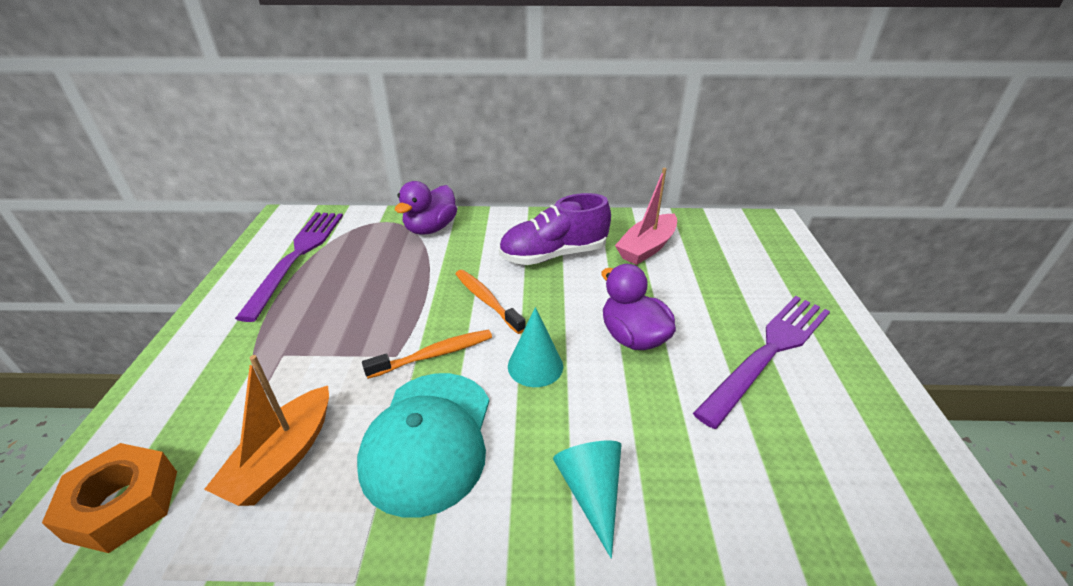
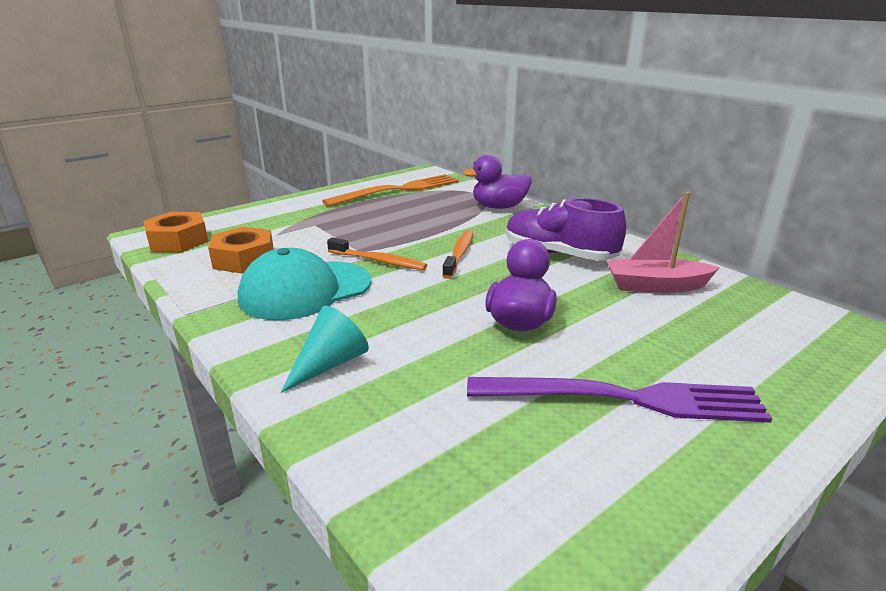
camera: 50 degrees right, 10 degrees down
(283, 458) = (244, 259): orange boat -> orange nut
(297, 257) = (398, 190): purple fork -> orange fork
(535, 366) = (421, 297): turquoise cone -> none

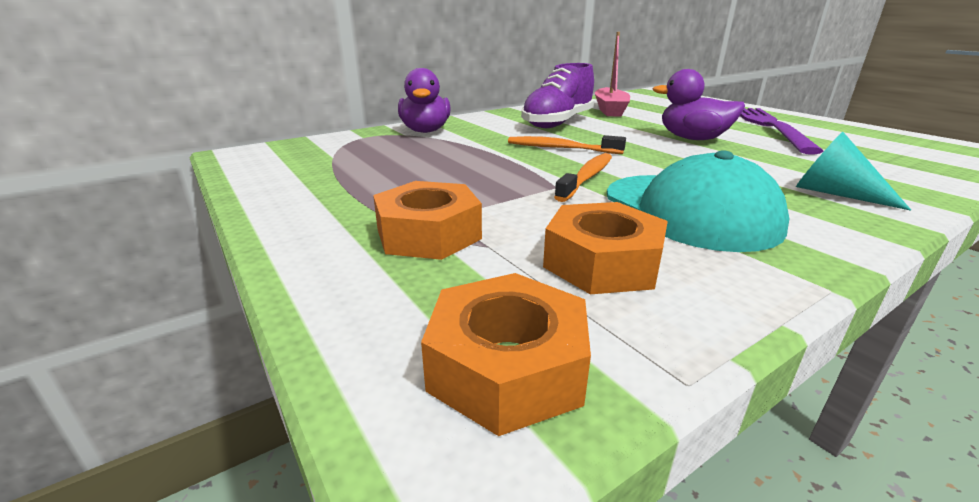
camera: 85 degrees left, 0 degrees up
(292, 223) = (428, 234): none -> orange nut
(398, 190) = (316, 168): orange fork -> none

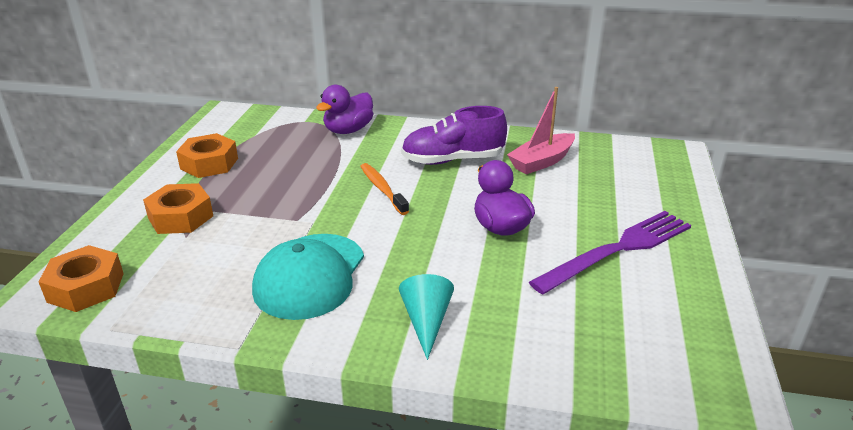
camera: 45 degrees right, 5 degrees up
(587, 178) = (328, 222): orange toothbrush -> none
(602, 262) = (199, 274): orange nut -> orange nut (209, 163)

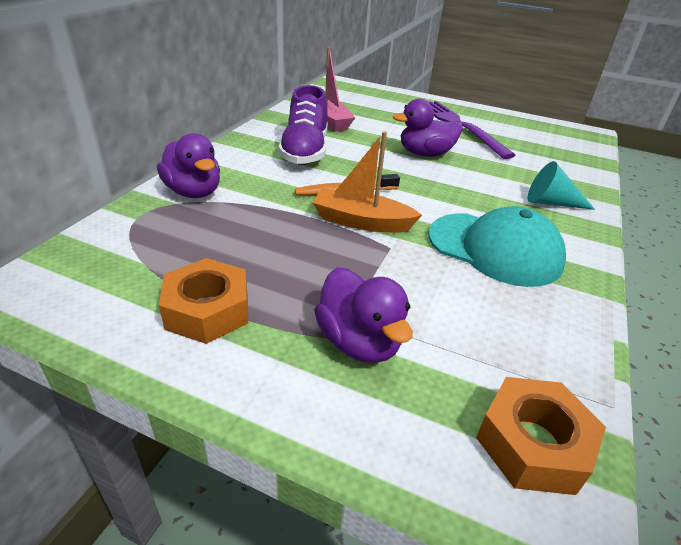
camera: 80 degrees left, 5 degrees up
(181, 217) = (359, 342): orange nut -> purple duck
(332, 203) = (361, 222): none -> orange boat

